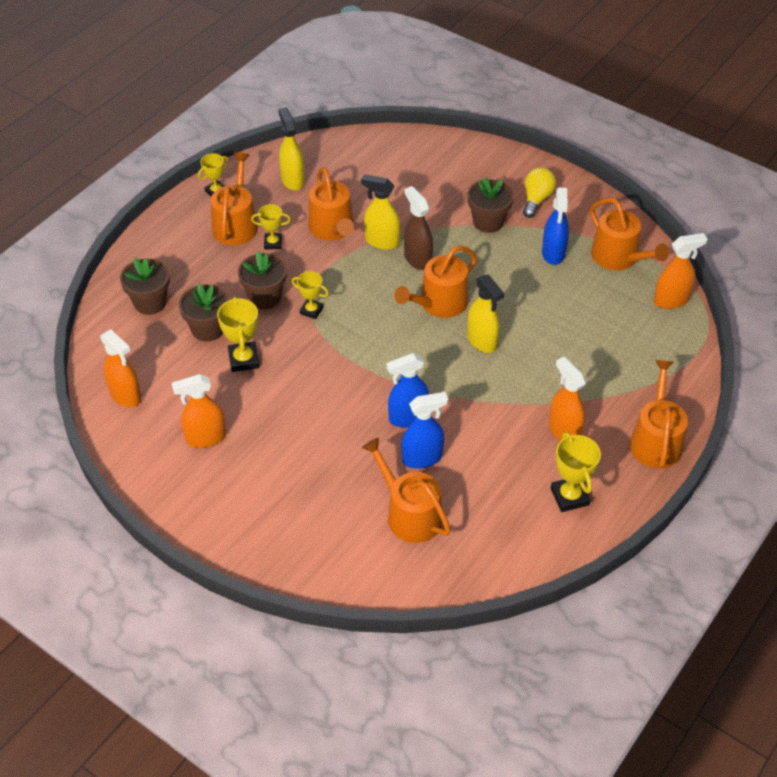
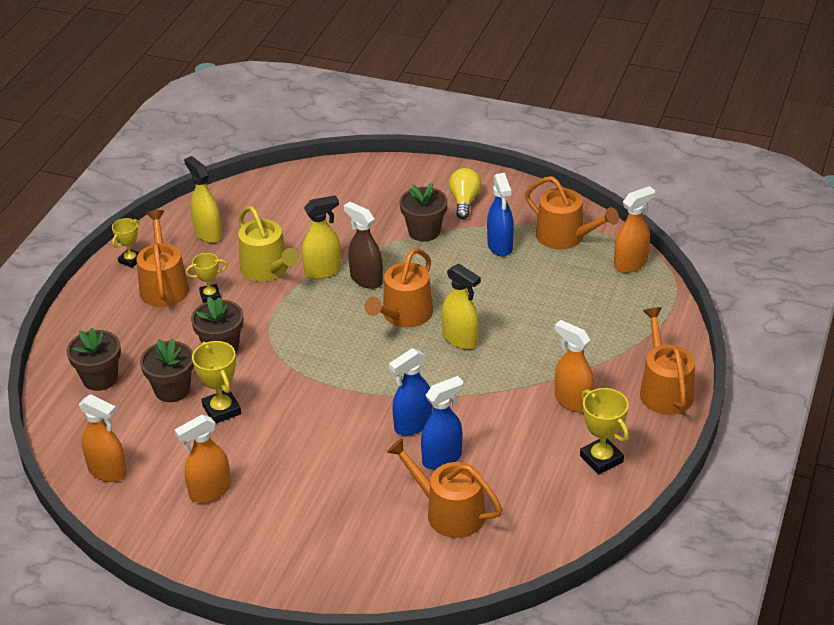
camera: 15 degrees left, 10 degrees down
(311, 310) = (275, 349): yellow trophy -> none
(332, 229) = (267, 270): orange watering can -> yellow watering can
(381, 241) = (323, 271): yellow spray bottle -> yellow spray bottle turned 150 degrees clockwise

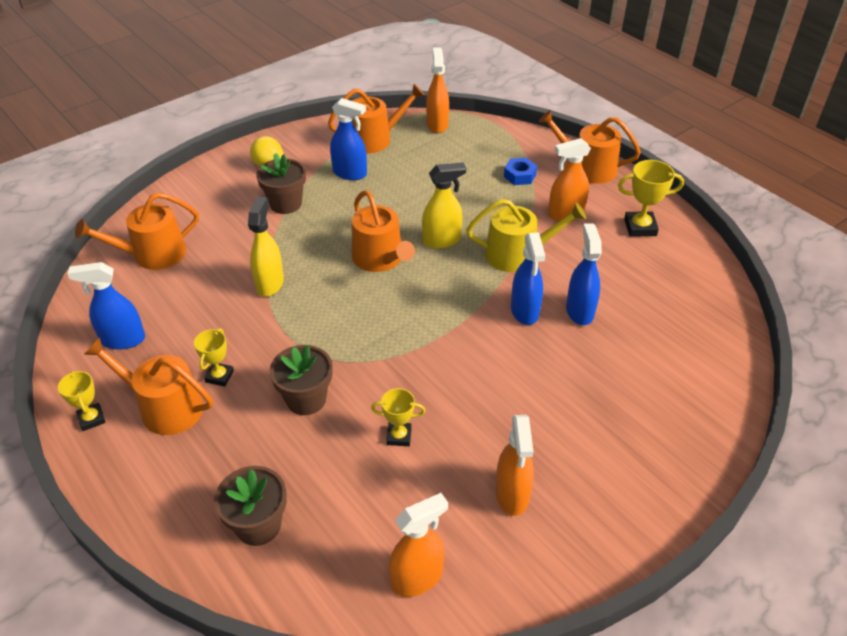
camera: 60 degrees left, 5 degrees up
(172, 390) = (334, 465): brown flower pot -> none
(208, 233) = (123, 340): yellow spray bottle -> blue spray bottle
(221, 410) = (399, 436): yellow trophy -> yellow trophy, size x0.65
(267, 270) = (227, 319): yellow watering can -> yellow watering can (518, 254)
(366, 279) = (310, 262): brown spray bottle -> none
(449, 512) = (647, 334): orange watering can -> orange watering can (152, 254)
(603, 349) = (519, 176): none -> blue nut

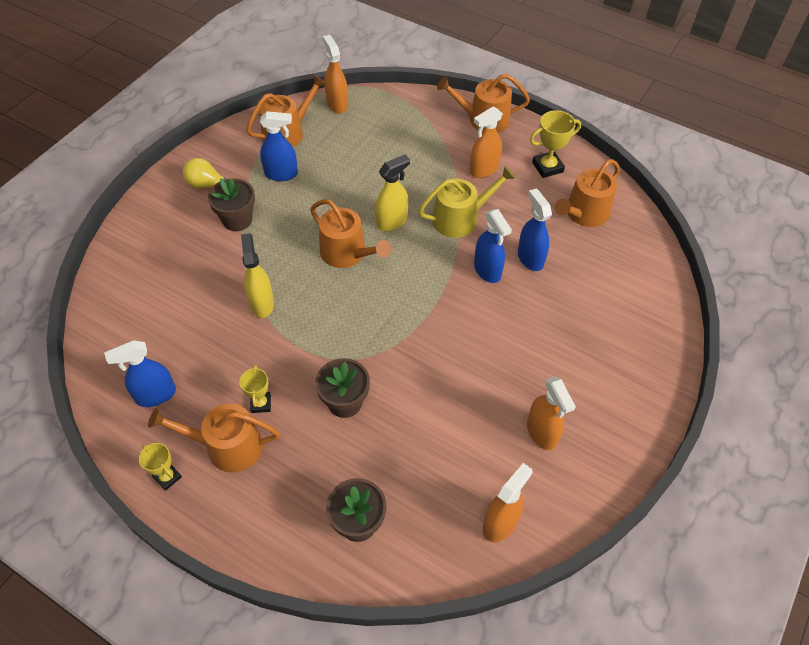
camera: 20 degrees left, 10 degrees up
(152, 254) = (138, 304): orange watering can -> orange watering can (584, 214)
(399, 436) = (435, 411): yellow trophy -> none
(519, 176) = (430, 140): blue nut -> none

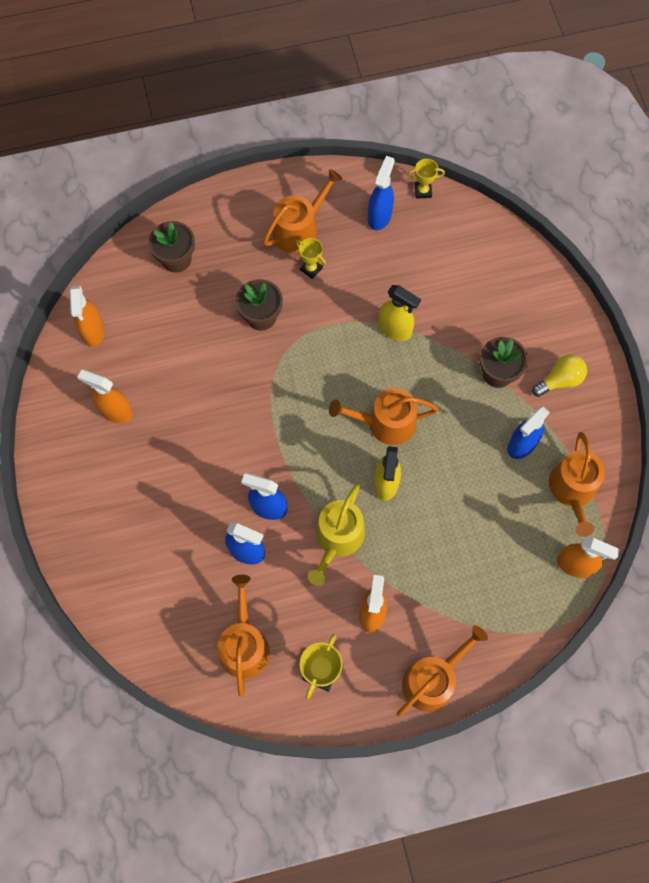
camera: 135 degrees right, 15 degrees up
(167, 477) = (311, 186): yellow trophy -> yellow trophy (423, 191)

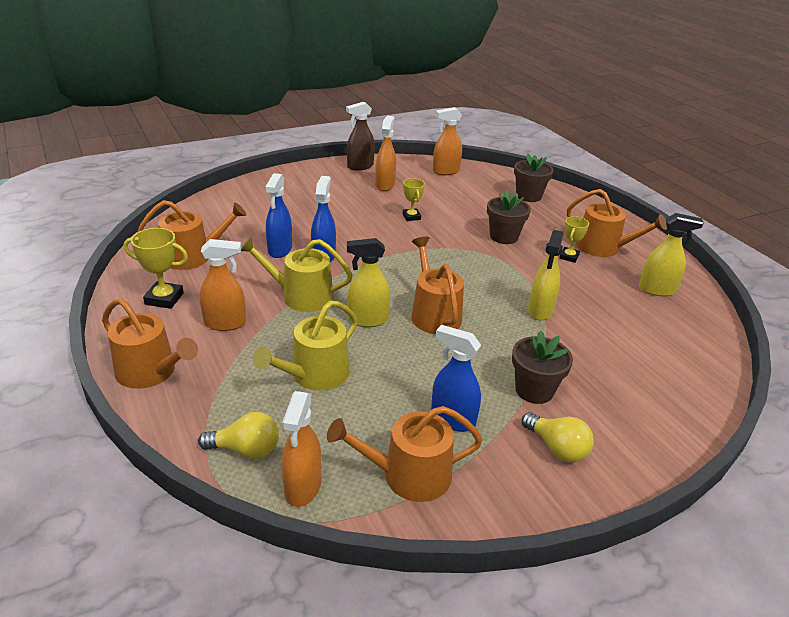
camera: 75 degrees right, 35 degrees down
(55, 431) = (360, 166): none -> brown spray bottle
(379, 216) = (657, 290): blue spray bottle -> yellow spray bottle
(423, 191) = (711, 315): yellow trophy -> yellow trophy (411, 217)
(456, 541) = (314, 375): none -> yellow watering can
(534, 603) = (246, 450): none -> yellow light bulb

